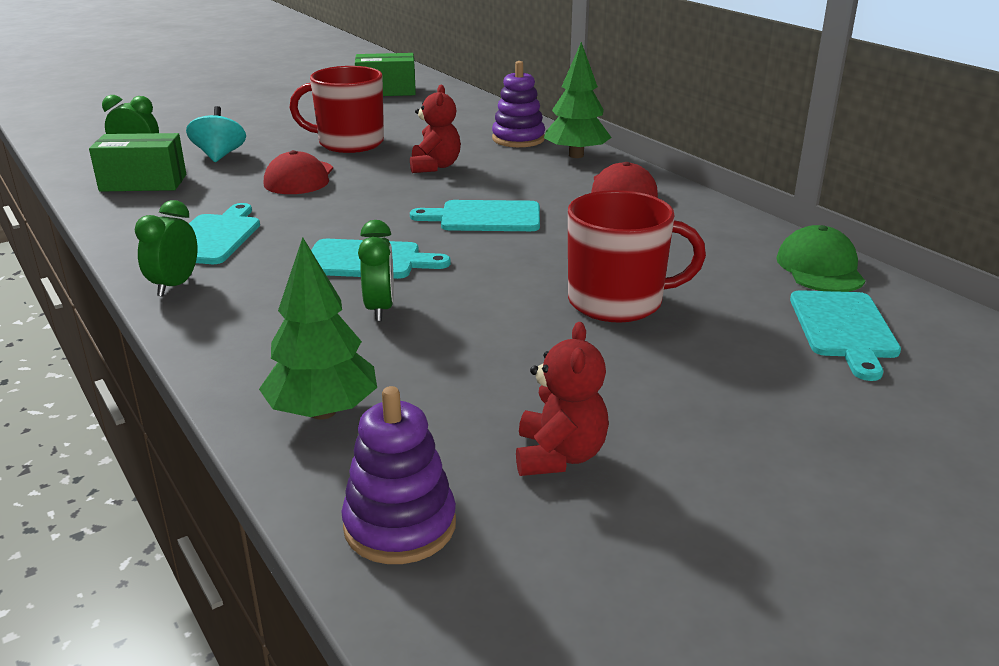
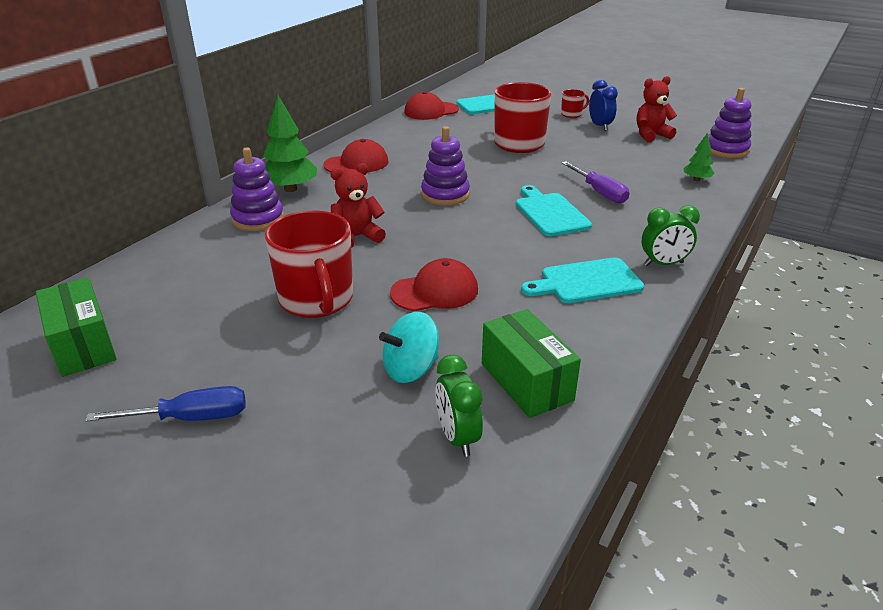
camera: 115 degrees left, 5 degrees up
(271, 107) = (192, 418): none -> blue screwdriver
(323, 412) = (696, 180): green tree -> green tree, size x0.53
(380, 309) = (600, 193): green clock -> purple screwdriver
(484, 217) = (445, 194): turquoise cutting board -> purple stacking toy
(652, 410) = (600, 126): none -> blue clock
(744, 401) = (572, 114): none -> red mug
(820, 268) = (431, 111): green cap -> red cap

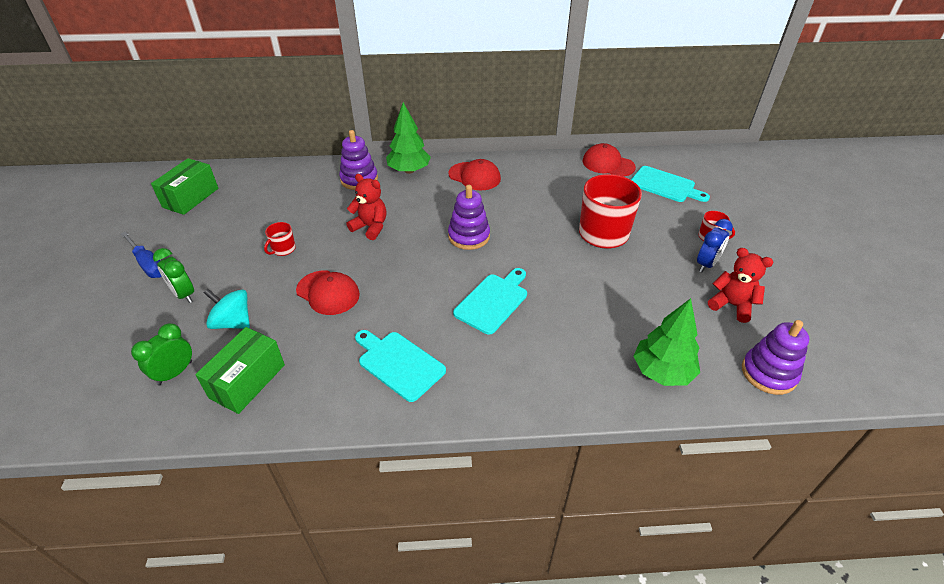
camera: 55 degrees right, 10 degrees up
(317, 300) = (283, 249): red mug -> red mug, size x0.45
(600, 193) = (560, 316): purple screwdriver -> none
(663, 264) = (465, 401): green clock -> green clock (184, 294)
(696, 180) = (662, 372): green tree -> green tree, size x1.89

